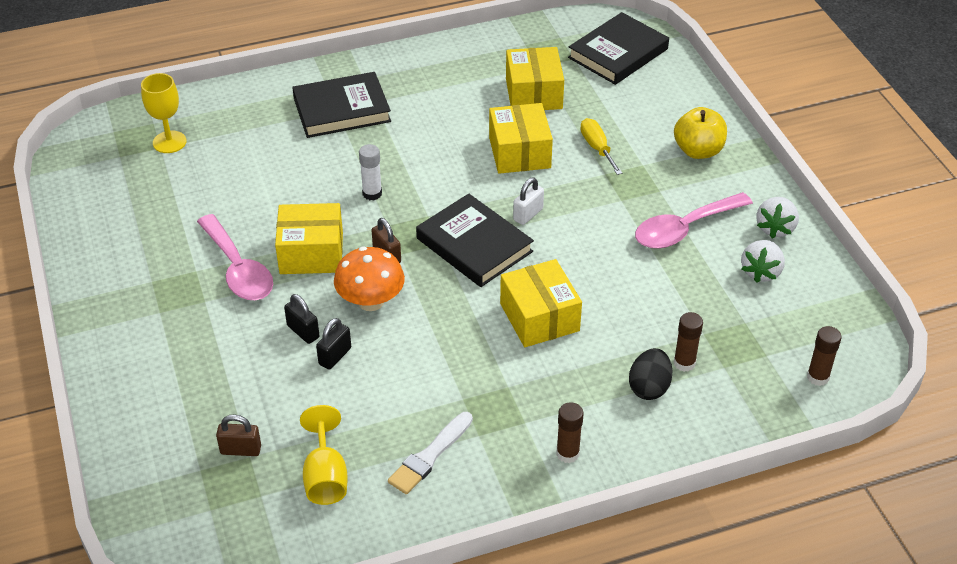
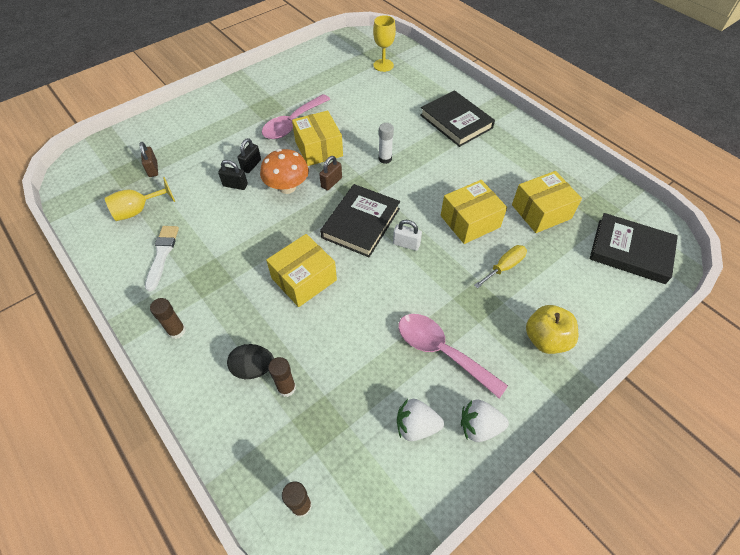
camera: 70 degrees right, 10 degrees up
(430, 456) = (162, 254): white brush -> white brush turned 75 degrees clockwise

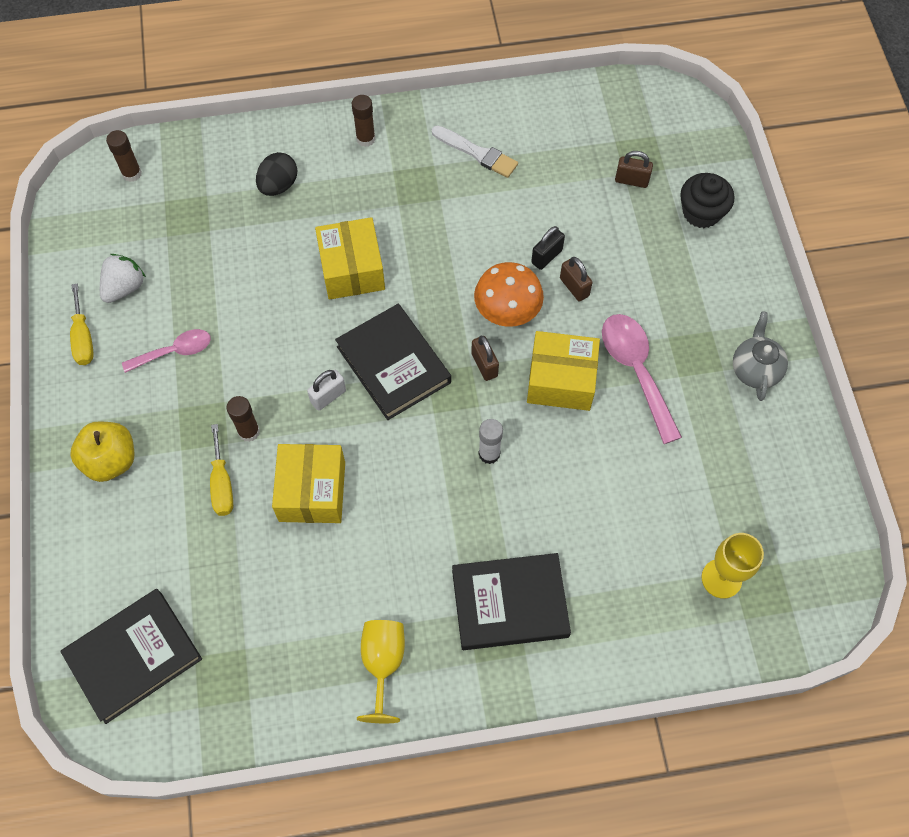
camera: 120 degrees right, 10 degrees up
(138, 210) = (563, 148): yellow goblet -> yellow goblet (383, 664)
(165, 133) = (701, 212): none -> black cupcake
(251, 165) = (574, 287): black padlock -> brown padlock
(263, 85) = (755, 369): none -> grey teapot
(286, 388) = (239, 203): brown glue stick -> brown glue stick (249, 432)
(442, 351) = (174, 352): pink spoon -> pink spoon, size x0.63
(479, 426) = (83, 338): white strawberry -> yellow screwdriver
(541, 211) = (267, 593): yellow box -> none

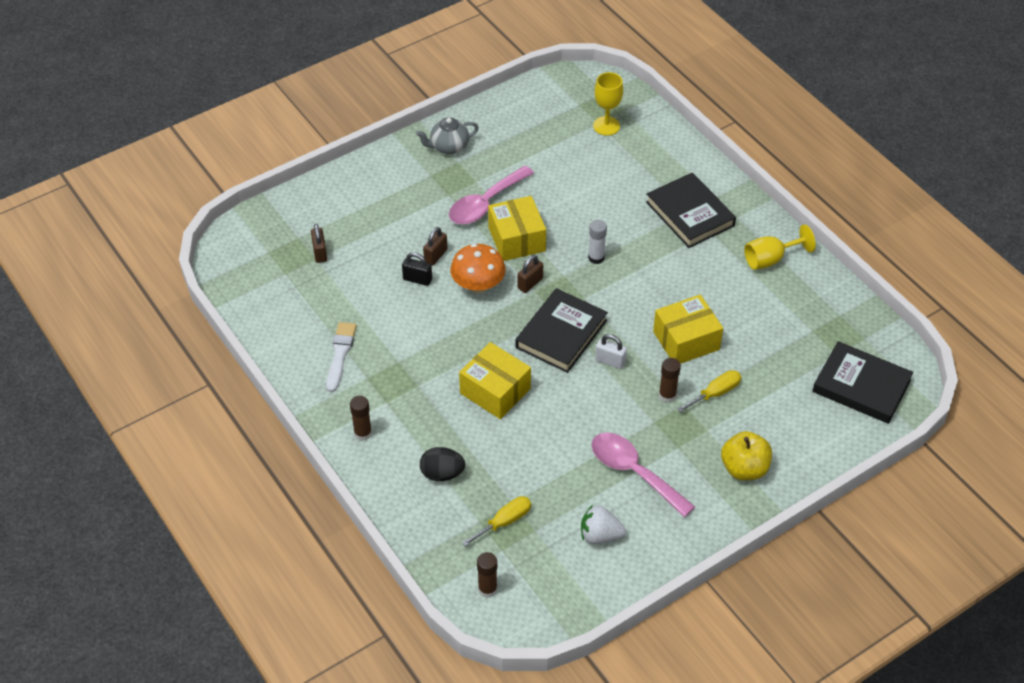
camera: 115 degrees left, 15 degrees down
(83, 338) = (661, 540): yellow screwdriver -> yellow screwdriver (504, 522)
(174, 352) = (634, 472): pink spoon -> pink spoon, size x1.58
(352, 269) = (495, 391): yellow box -> yellow box turned 75 degrees clockwise
(701, 212) = (330, 206): black cupcake -> none

